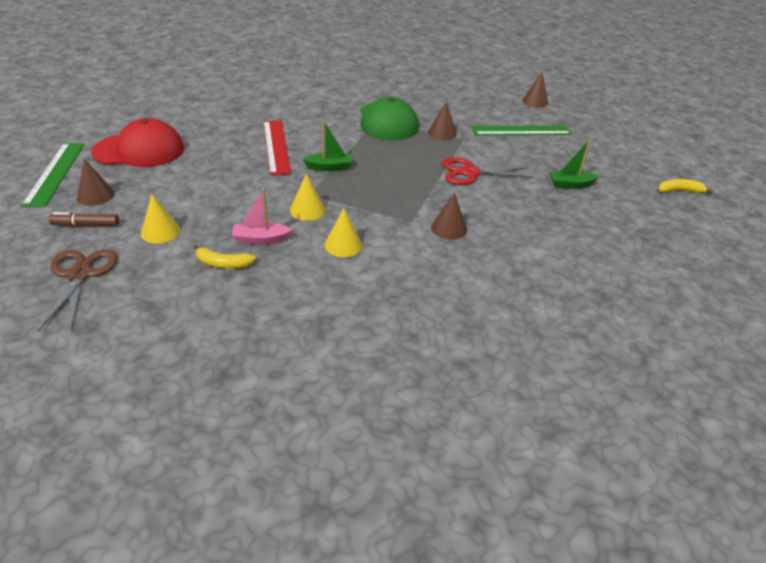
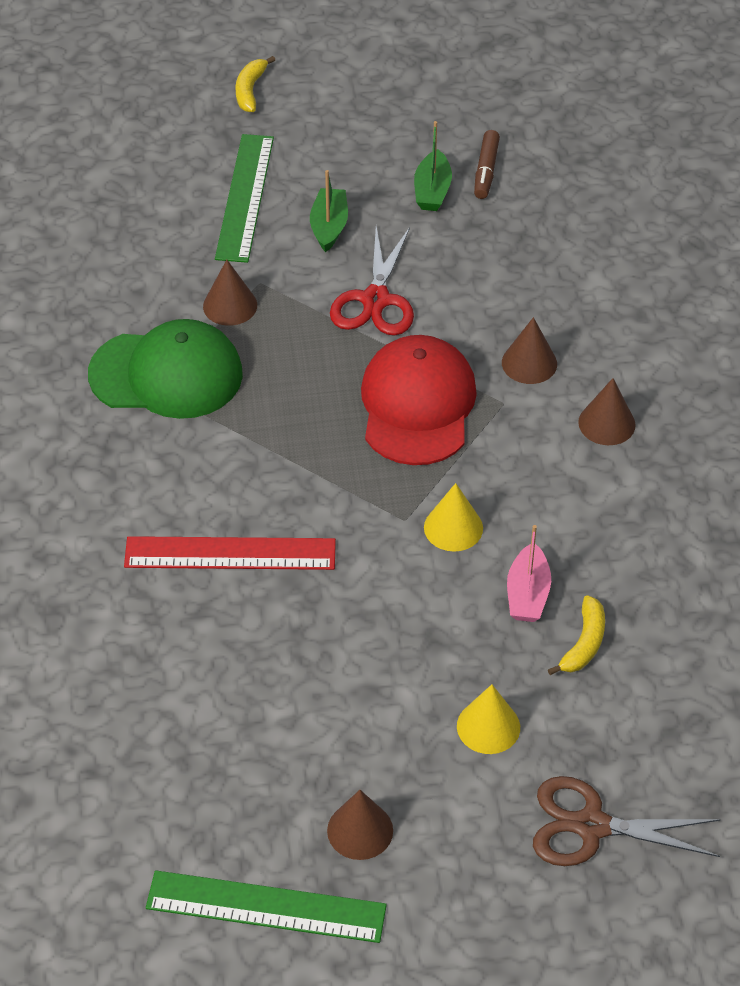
camera: 75 degrees left, 10 degrees up
(86, 225) = (454, 834): brown marker -> brown marker (486, 170)
(139, 150) = (200, 773): red cap -> red cap (417, 405)
(329, 167) = (322, 483): green boat -> green boat (329, 226)
(343, 245) = (555, 494): yellow cone -> none
(535, 102) = (136, 145): brown cone -> brown cone (606, 423)
(679, 191) = (469, 77): yellow banana -> yellow banana (250, 90)

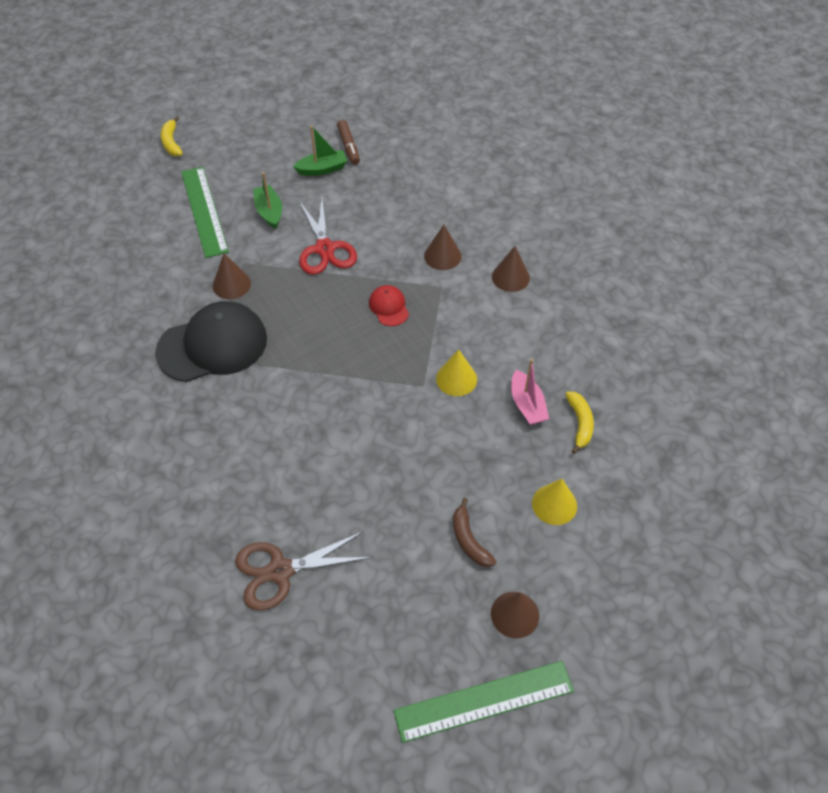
camera: 25 degrees left, 5 degrees up
(166, 374) = (212, 345): green cap -> black cap
(230, 553) = (321, 453): red ruler -> none
(354, 725) = (469, 540): none -> brown banana
(417, 405) = (389, 307): red cap -> red cap, size x0.46
(432, 191) = (322, 169): green boat -> green boat turned 90 degrees counterclockwise
(592, 826) = (656, 545): brown scissors -> brown scissors (280, 571)

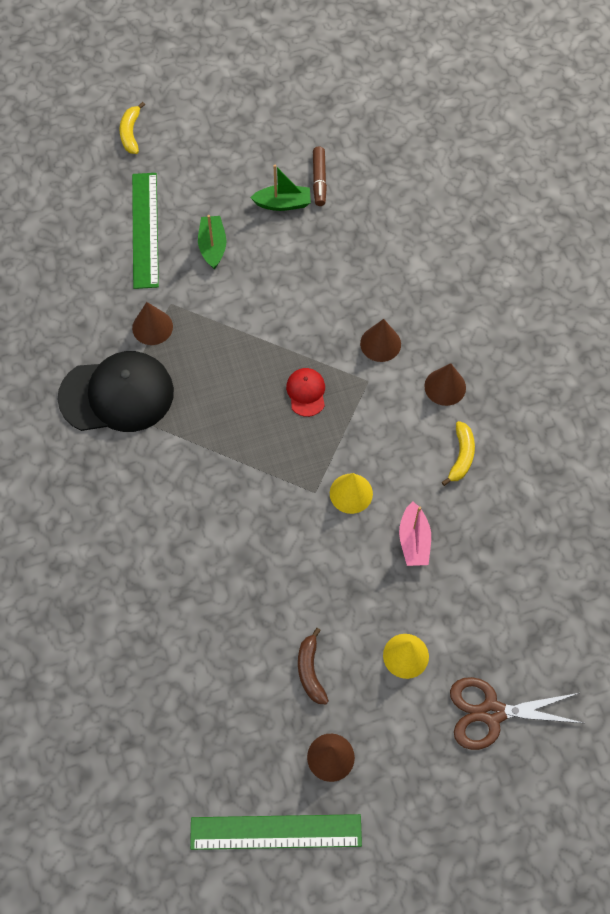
camera: 15 degrees right, 10 degrees up
(280, 571) = (124, 655): brown scissors -> brown scissors (492, 713)
(325, 249) = (259, 306): red scissors -> none
(580, 423) = (461, 575): yellow banana -> yellow banana (461, 456)

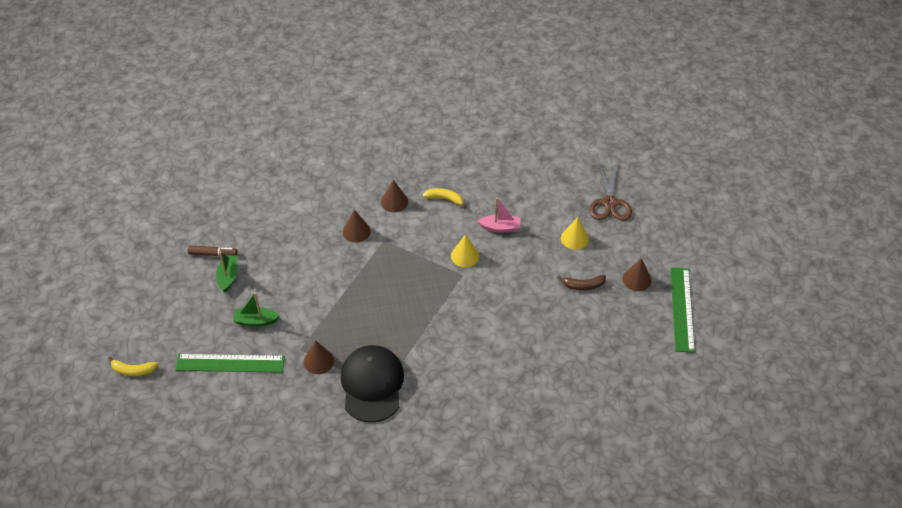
camera: 85 degrees left, 15 degrees down
(306, 392) = (387, 274): red cap -> none

